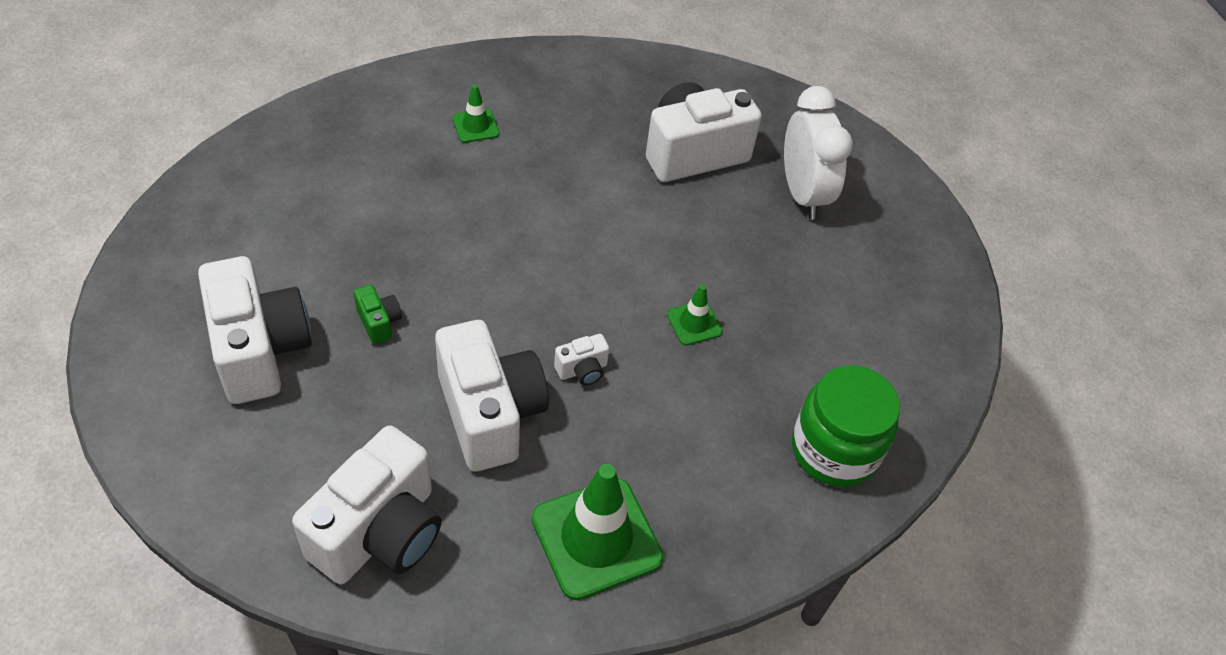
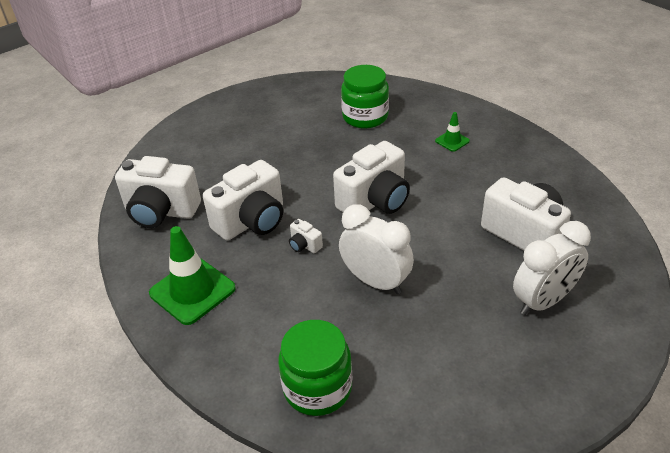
camera: 75 degrees right, 10 degrees down
(260, 350) = (244, 136): white camera -> white camera (375, 201)
(341, 185) = (365, 117): none -> green jar
(379, 322) = (286, 163): green camera -> none
(694, 323) = (375, 281): green traffic cone -> white clock

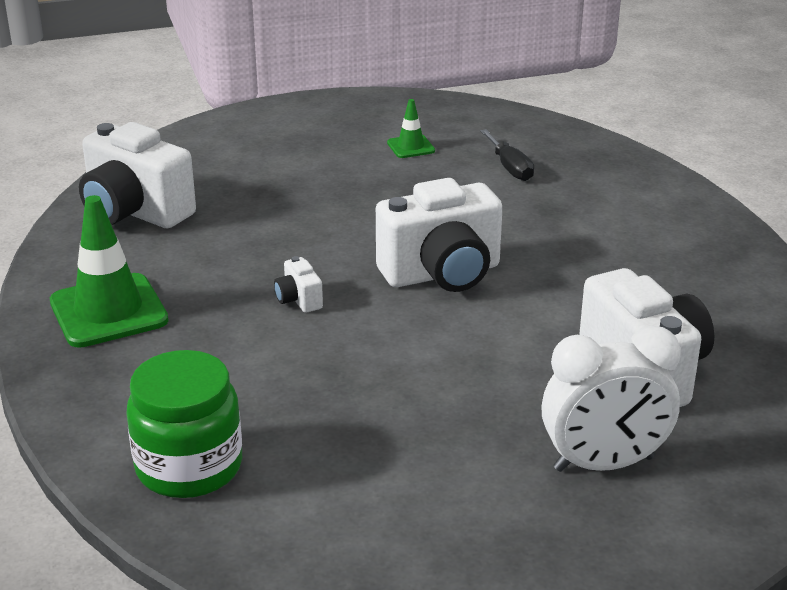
camera: 20 degrees right, 10 degrees down
(252, 221) = (247, 253): white camera -> none
(365, 117) = (510, 168): green jar -> black screwdriver
(375, 281) = (366, 369): white clock -> none
(452, 141) = (623, 228): green traffic cone -> green traffic cone (411, 147)

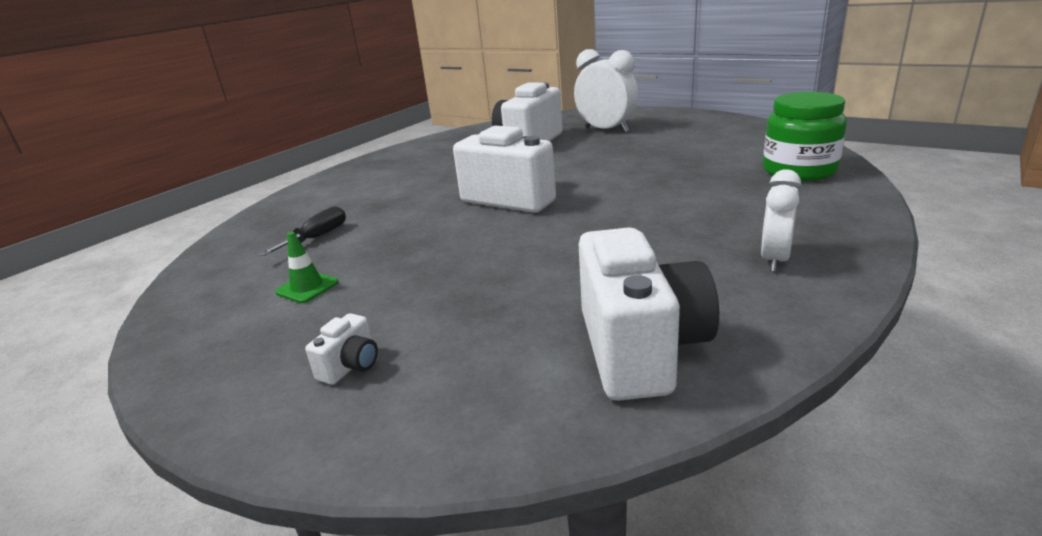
camera: 125 degrees left, 5 degrees down
(108, 311) = (774, 260): green traffic cone -> white clock
(299, 300) = (619, 216): white camera -> white camera (351, 366)

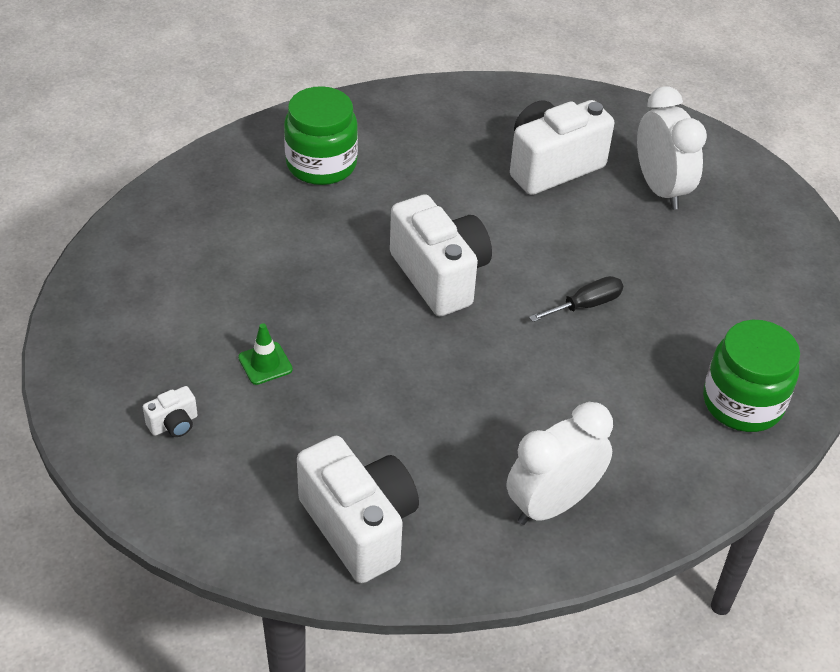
camera: 25 degrees right, 20 degrees up
(307, 287) = (191, 311): green traffic cone -> green traffic cone (265, 363)
(317, 237) = (235, 236): black screwdriver -> black screwdriver (586, 305)
(361, 188) = (321, 164): none -> green jar
(640, 349) = (359, 526): white camera -> white camera turned 60 degrees counterclockwise
(774, 260) = (552, 504): white clock -> white clock, size x1.57

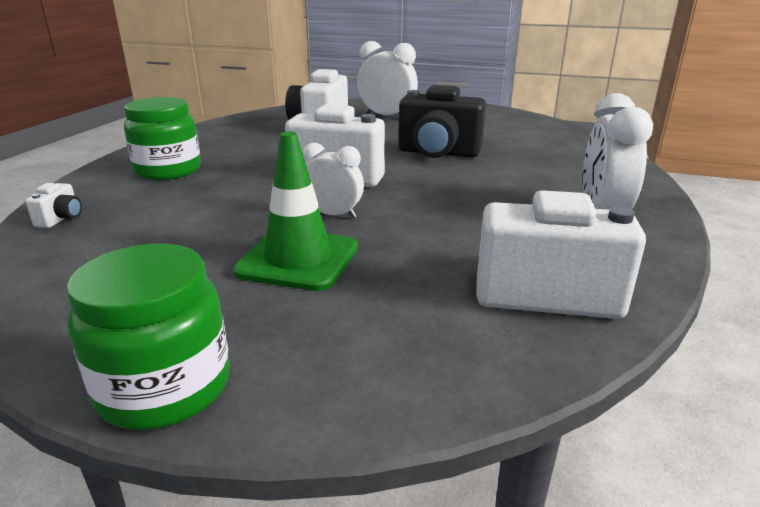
camera: 45 degrees left, 20 degrees down
(174, 424) = (283, 335): white camera -> white camera (61, 219)
(265, 363) = (298, 259): green traffic cone -> green traffic cone, size x2.04
(355, 331) = (333, 215): none -> white clock
(586, 305) = (438, 153): black screwdriver -> black camera
(742, 403) = (572, 148): green jar -> green jar (165, 387)

